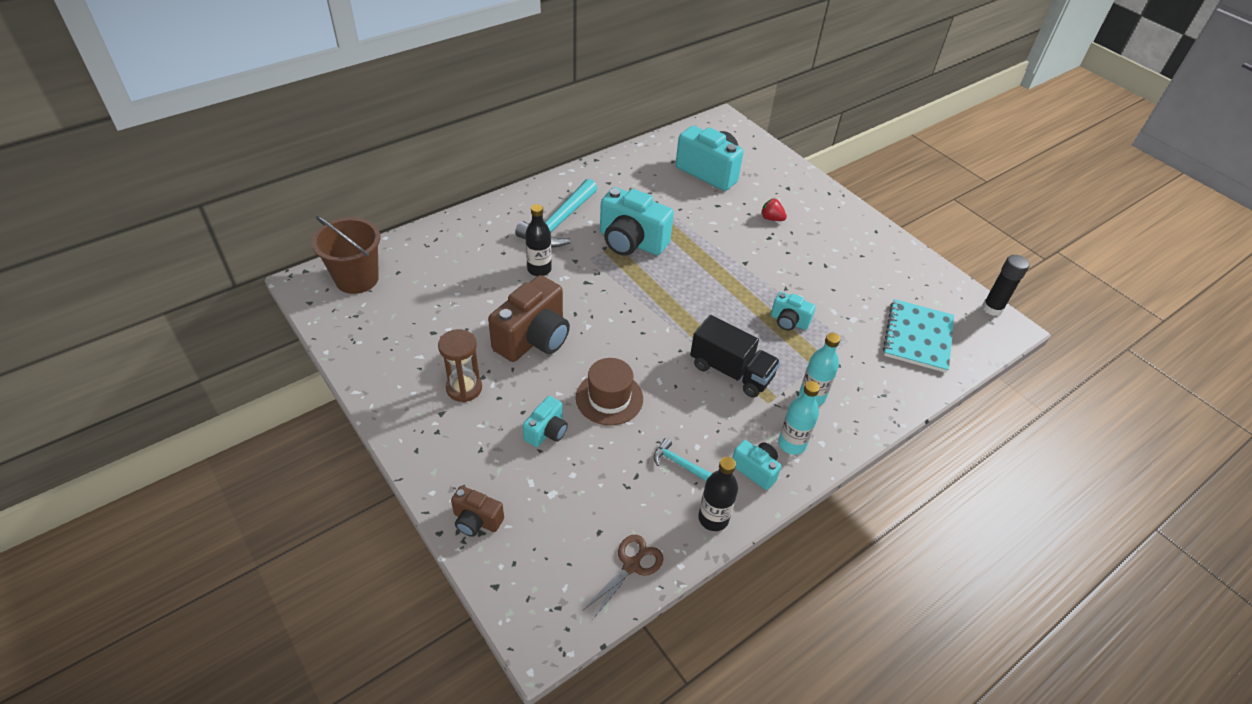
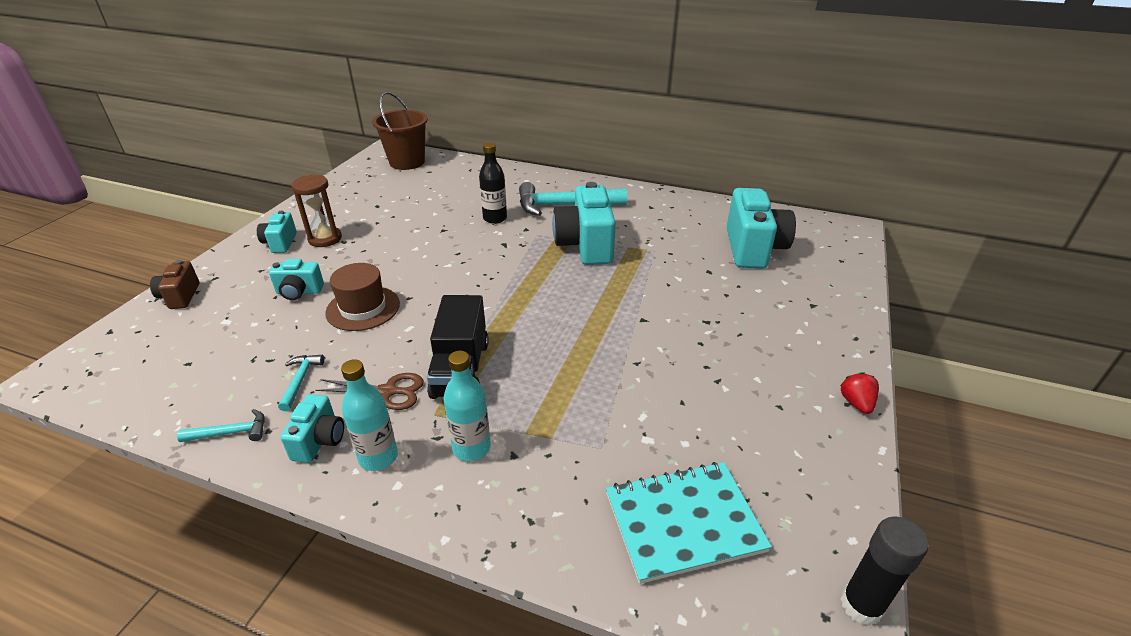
camera: 60 degrees right, 10 degrees down
(533, 339) = (407, 246): brown camera -> none
(631, 565) = (149, 398): brown scissors -> brown scissors (388, 391)
(713, 518) = (231, 432): black bottle -> turquoise hammer
(771, 218) = (741, 312): red strawberry -> red strawberry (856, 403)
(789, 321) = (582, 384): turquoise camera -> turquoise camera (280, 243)

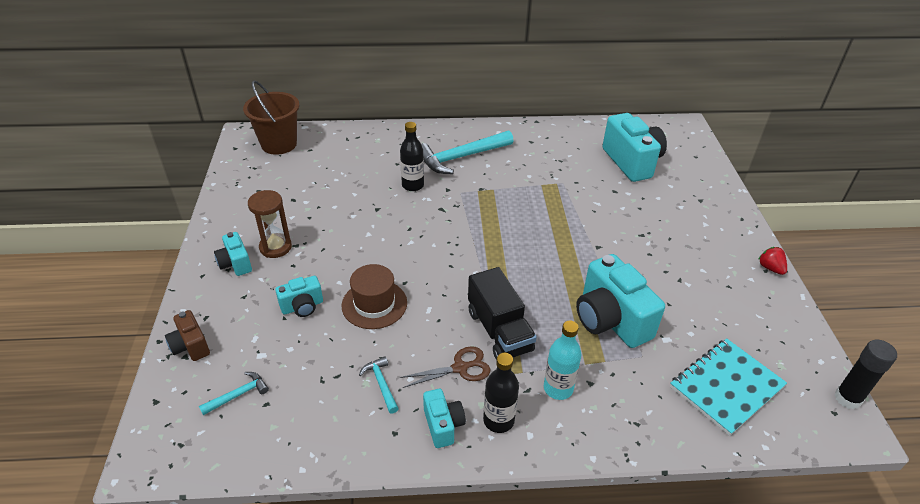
camera: 25 degrees left, 5 degrees up
(231, 432) = (366, 446): turquoise hammer -> turquoise hammer (238, 394)
(378, 457) = (498, 420): turquoise bottle -> black bottle
(585, 245) = (508, 192): turquoise camera -> turquoise camera (610, 320)

